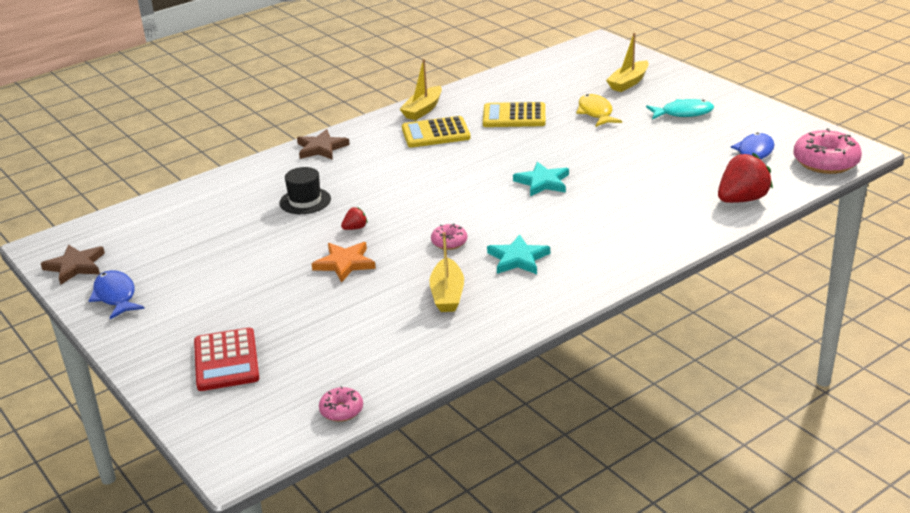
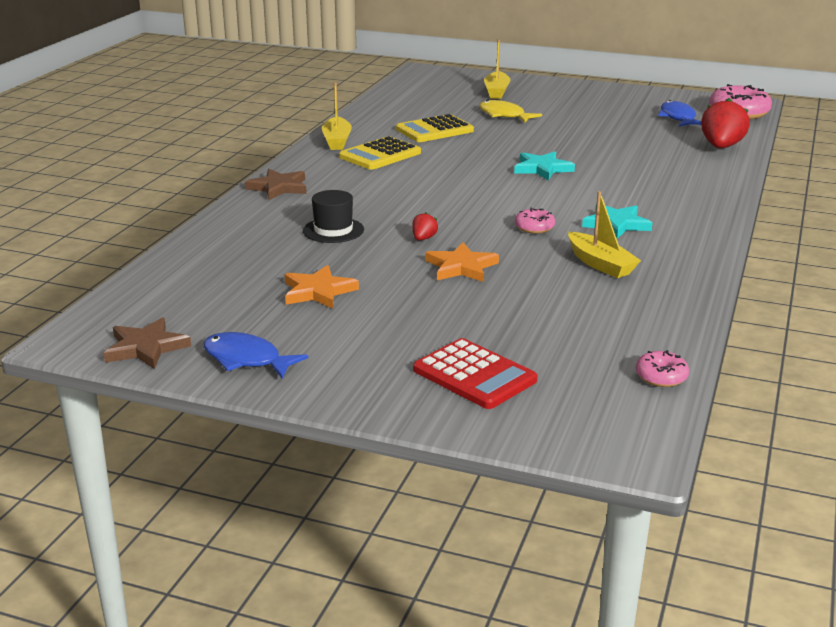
camera: 35 degrees left, 5 degrees down
(225, 254) = (318, 291): none -> orange star
(683, 113) = (577, 103): turquoise fish -> none

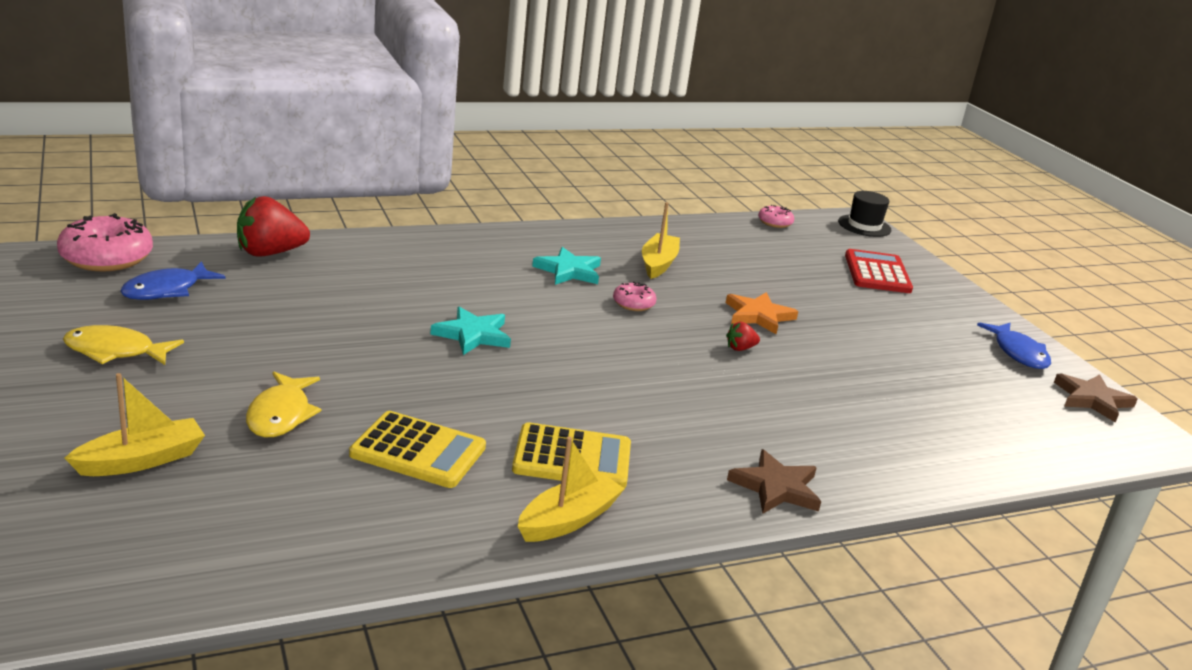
camera: 135 degrees left, 0 degrees up
(318, 291) = (903, 363): orange star -> none
(333, 230) = (804, 401): black hat -> black hat (864, 226)
(607, 100) = (115, 351): none -> yellow fish

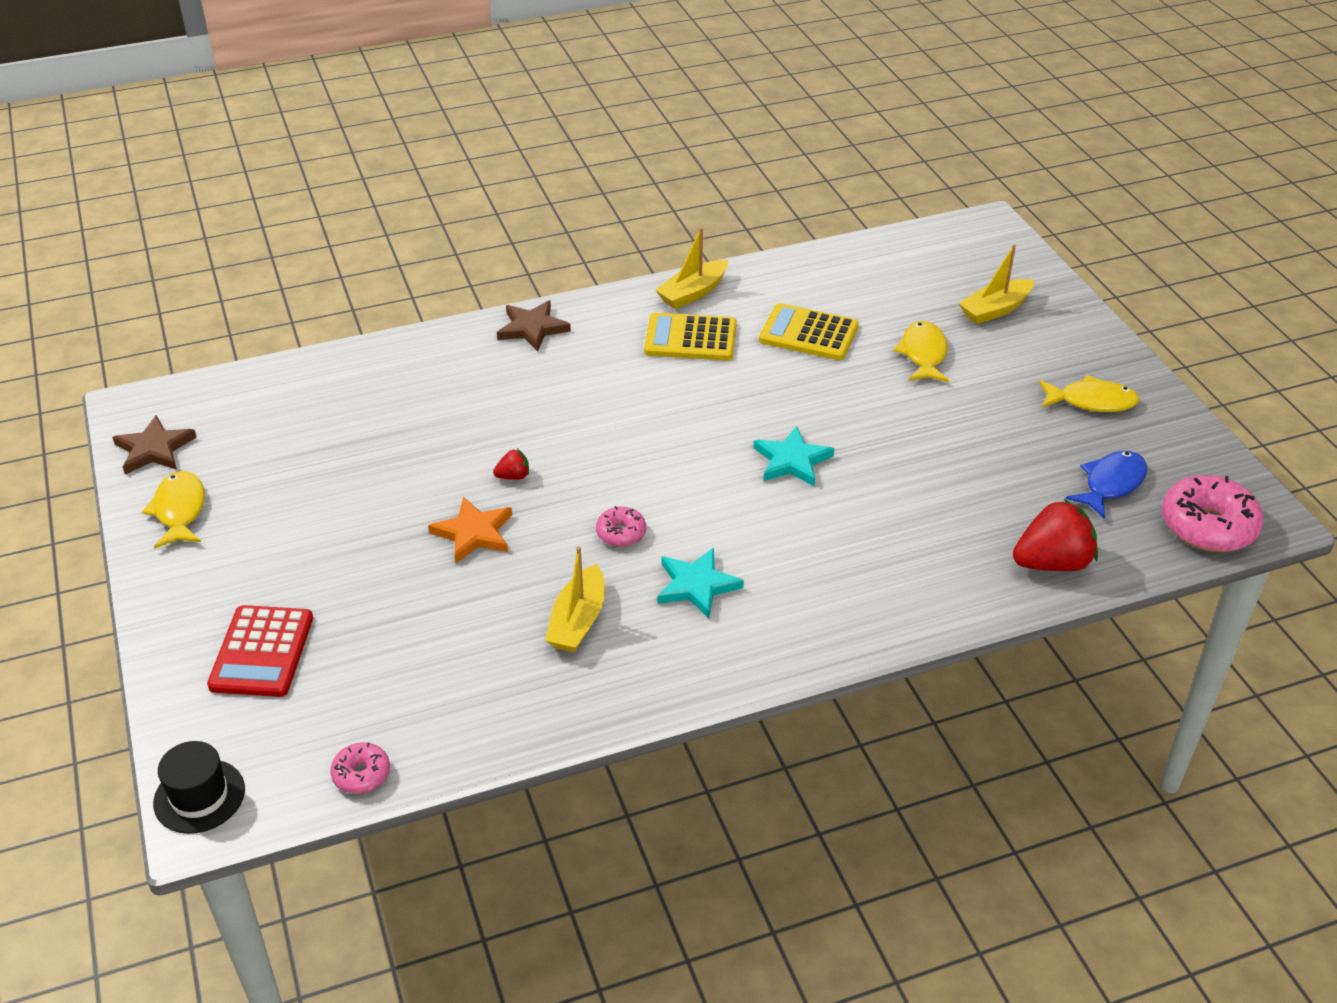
camera: 175 degrees left, 15 degrees up
(1018, 353) = (180, 511): blue fish -> yellow fish

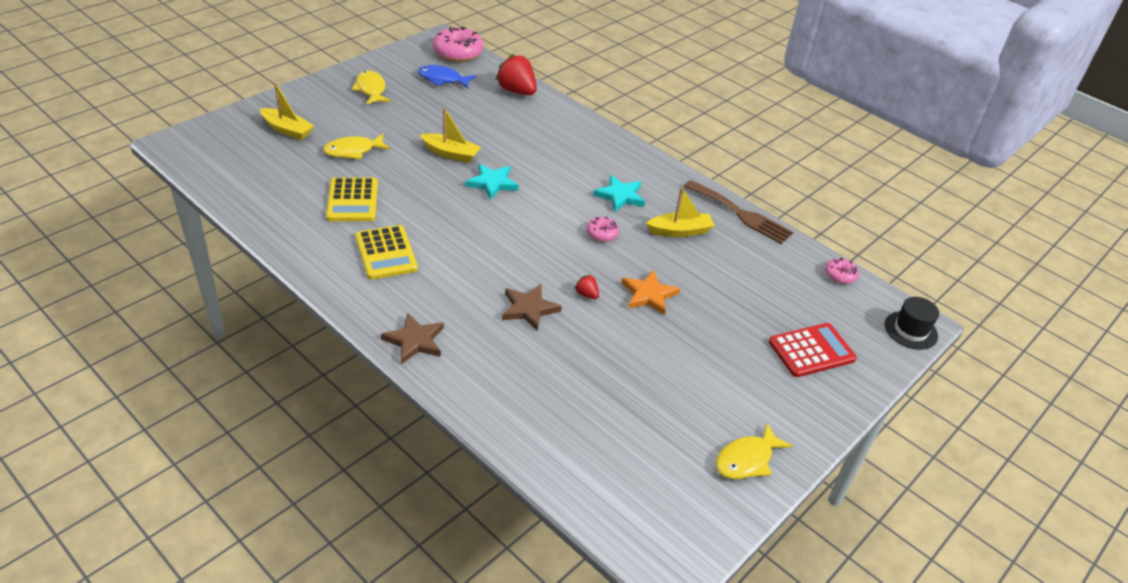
camera: 120 degrees left, 0 degrees up
(154, 449) = (703, 517): brown star -> brown star (529, 309)
(574, 719) = (741, 214): none -> brown fork
(693, 293) = (324, 266): yellow boat -> yellow boat (451, 153)

